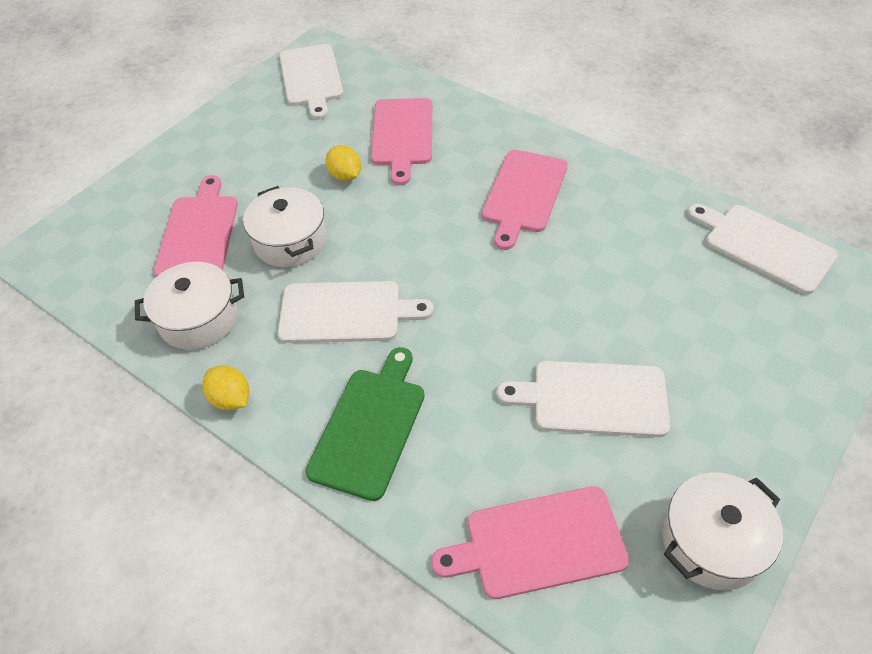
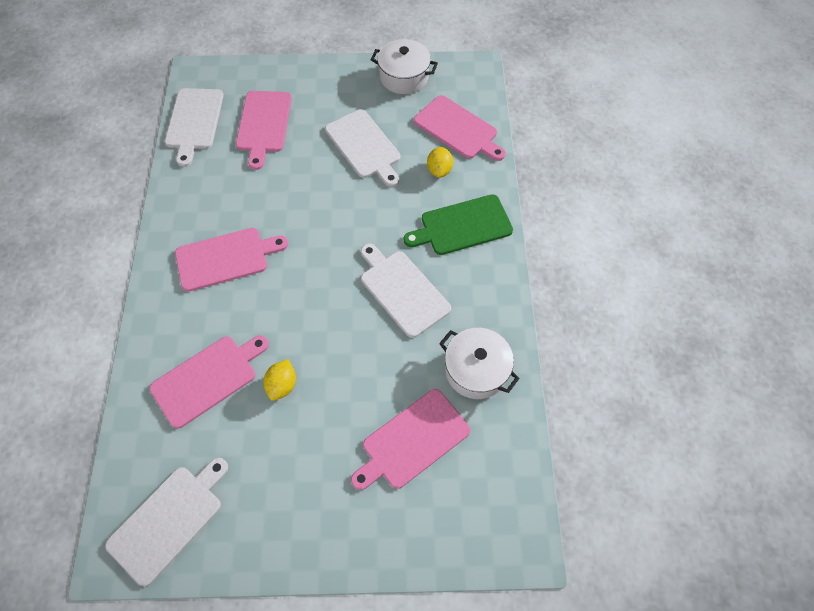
camera: 130 degrees left, 10 degrees up
(231, 399) = (506, 303): yellow lemon -> yellow lemon (439, 170)
(290, 241) = (372, 370): white pot -> none
(713, 310) = (264, 124): none -> pink cutting board

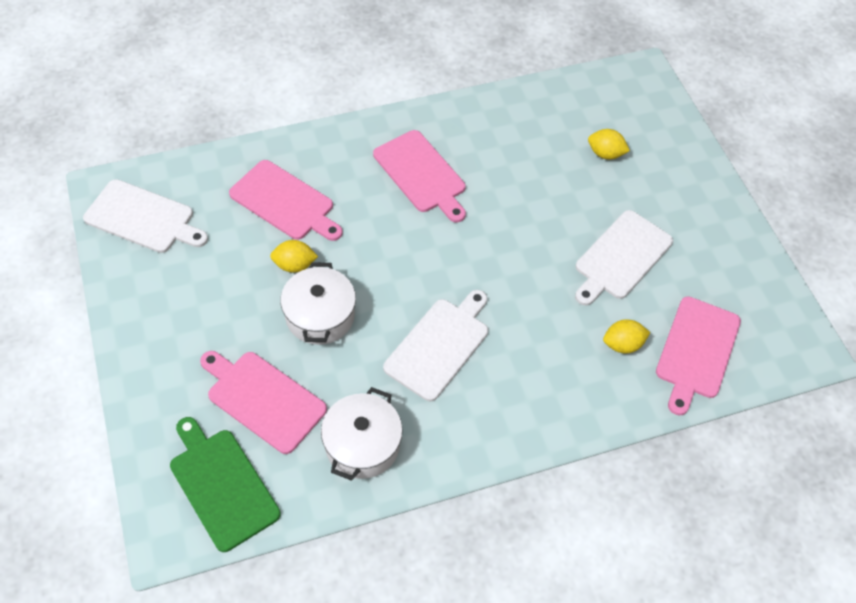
camera: 70 degrees right, 5 degrees down
(194, 122) = (579, 93): white cutting board -> none
(264, 124) = (605, 154): pink cutting board -> yellow lemon
(404, 77) = (749, 271): white pot -> white pot (320, 316)
(462, 226) = (551, 388): green cutting board -> green cutting board (221, 485)

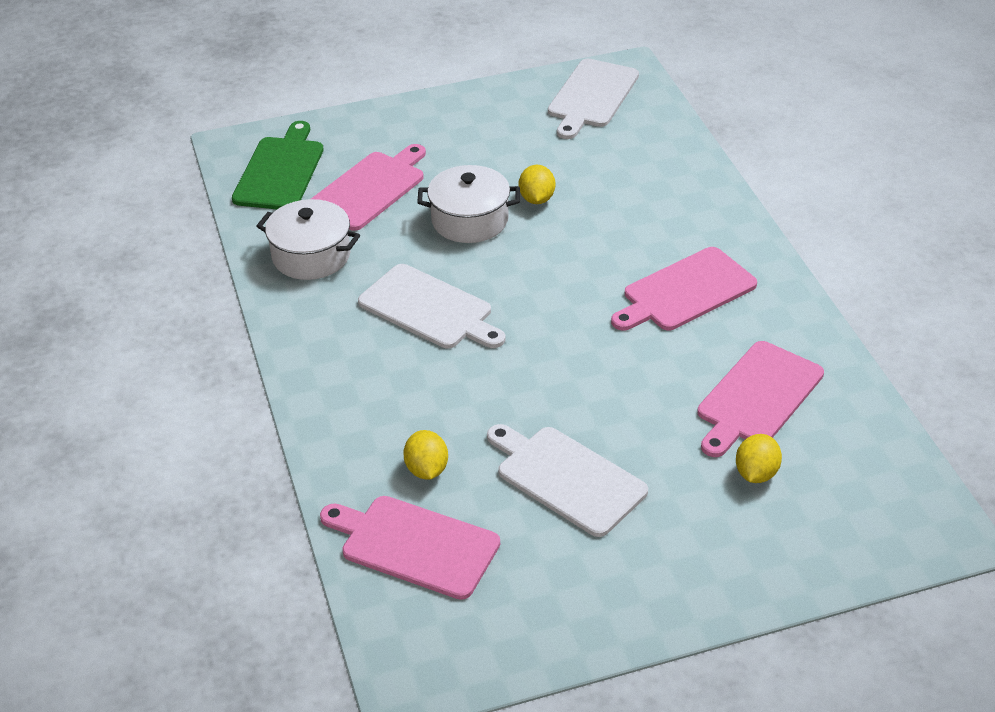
camera: 95 degrees right, 15 degrees down
(221, 485) = (280, 171): green cutting board -> green cutting board turned 45 degrees counterclockwise
(285, 202) = (625, 187): pink cutting board -> pink cutting board (757, 397)

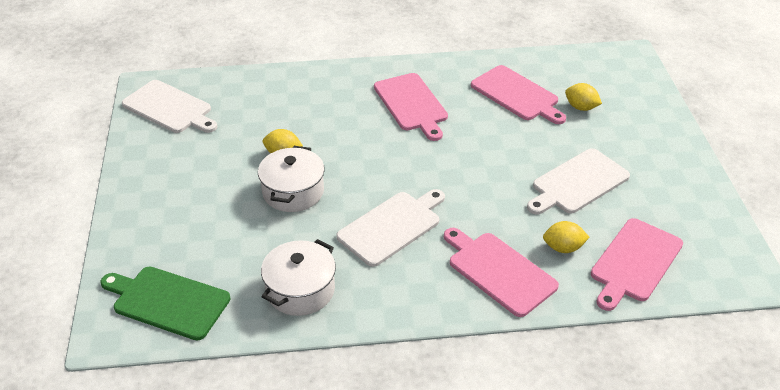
camera: 80 degrees left, 0 degrees up
(369, 189) = (224, 244): pink cutting board -> pink cutting board (499, 271)

